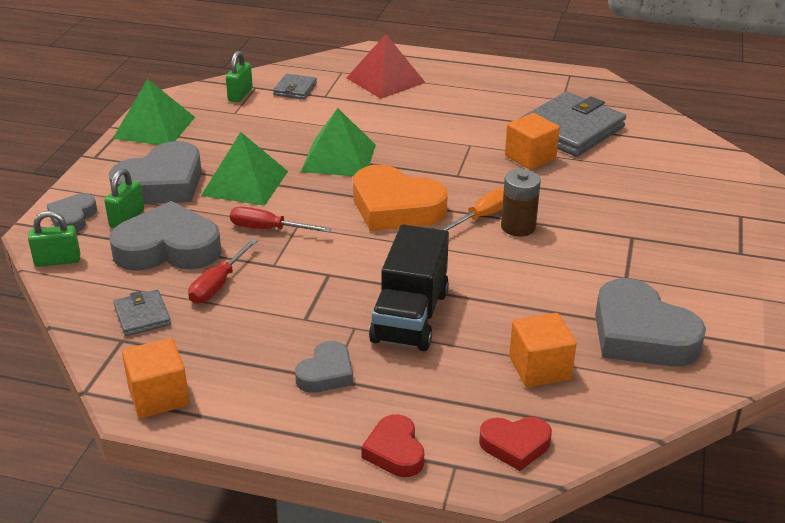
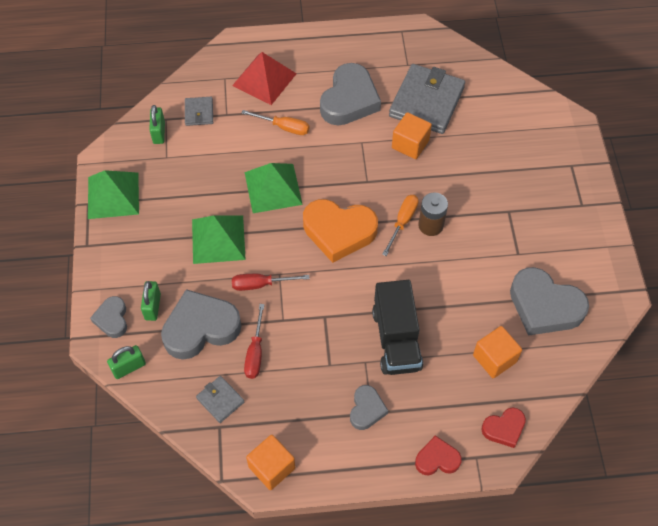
camera: 20 degrees left, 25 degrees up
(161, 184) = (157, 260): grey heart -> grey heart (349, 100)
(383, 116) = (283, 127): none -> orange screwdriver
(395, 451) = (437, 459): red heart -> red heart turned 120 degrees clockwise

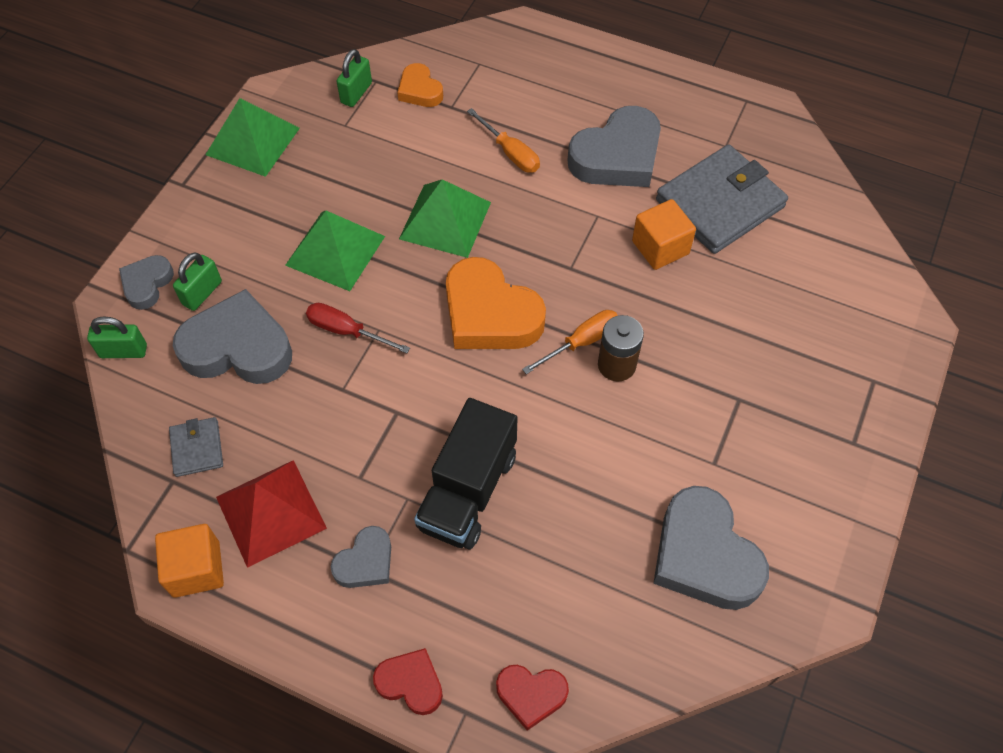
camera: 30 degrees right, 0 degrees up
(199, 113) = (420, 90): grey wallet -> orange heart
(255, 352) = (280, 412): red screwdriver -> none
(264, 79) = (527, 85): red pyramid -> red pyramid (271, 512)
(494, 358) = (583, 589): orange cube -> none

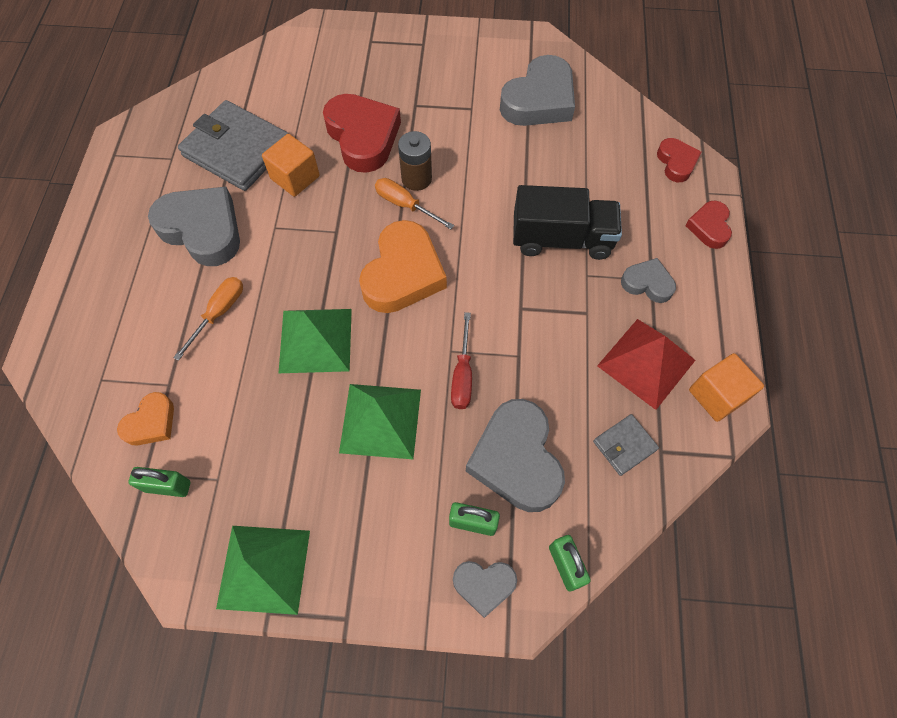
camera: 110 degrees left, 5 degrees up
(701, 327) = (363, 137): none -> red heart

